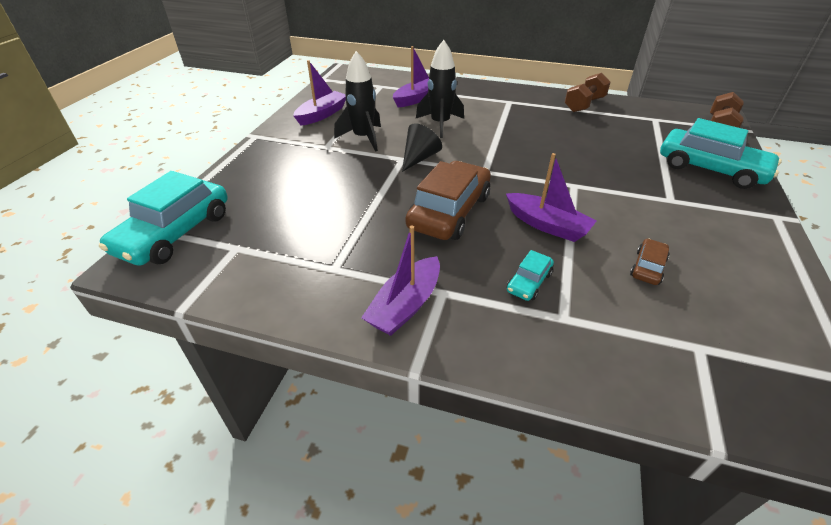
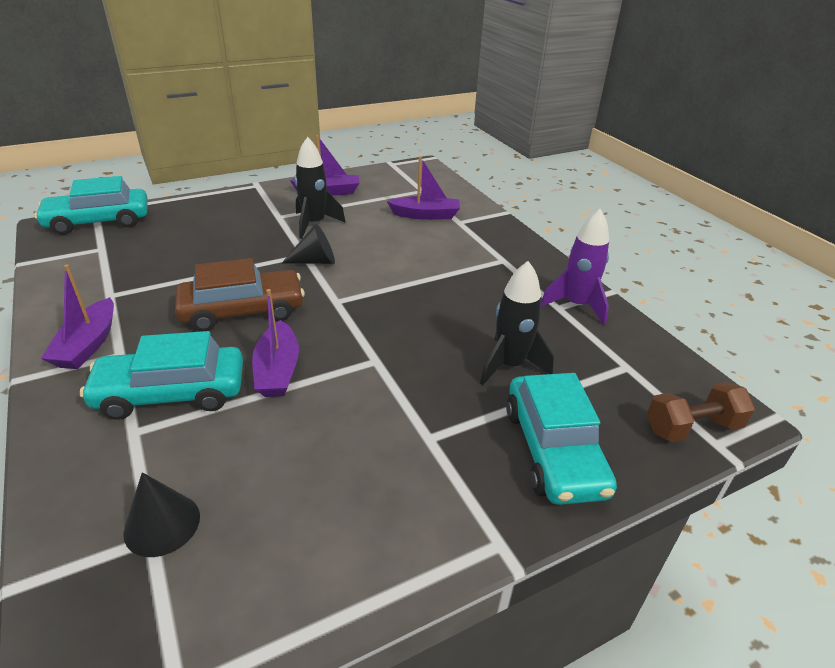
camera: 45 degrees right, 5 degrees down
(405, 305) = (88, 344): purple boat -> purple boat turned 75 degrees counterclockwise
(440, 124) = (393, 245): black rocket -> black rocket (509, 365)
(529, 282) = (171, 393): turquoise car -> turquoise car, size x2.15
(584, 105) = (576, 305): brown dumbbell -> purple rocket
(647, 267) = (264, 460): brown car -> none
(688, 337) = (162, 524): none -> black cone

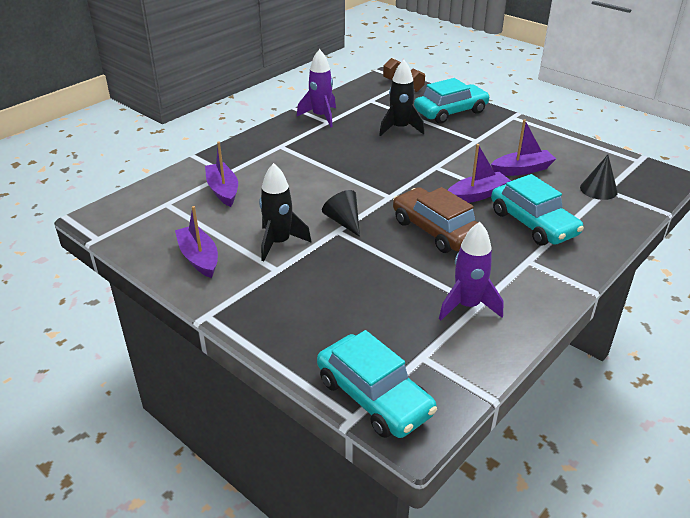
camera: 110 degrees left, 0 degrees up
(88, 344) = (535, 280): purple boat -> purple boat (522, 170)
(117, 288) = (467, 306): none -> purple rocket

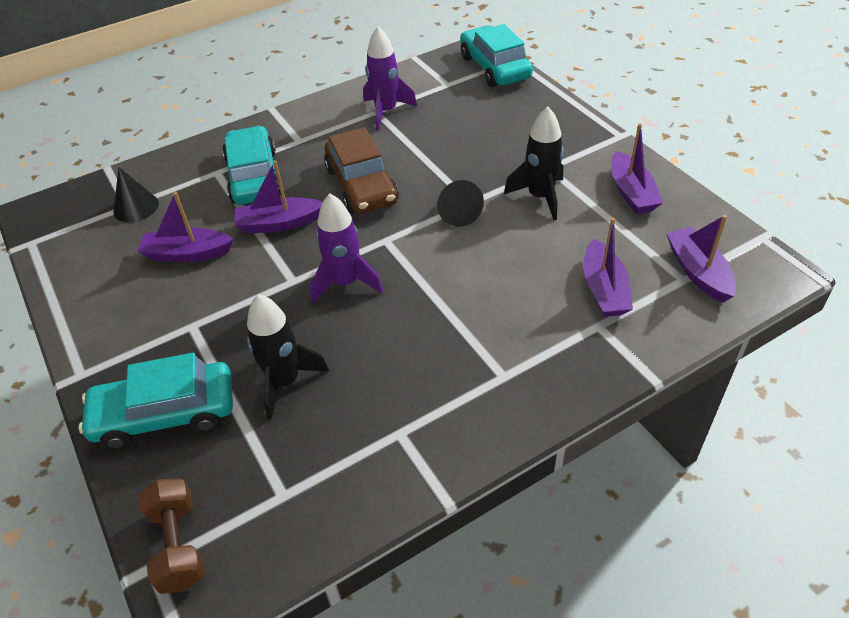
camera: 160 degrees left, 10 degrees up
(154, 209) = (698, 272): none -> purple boat
(321, 117) = (405, 454): purple rocket -> purple rocket (345, 283)

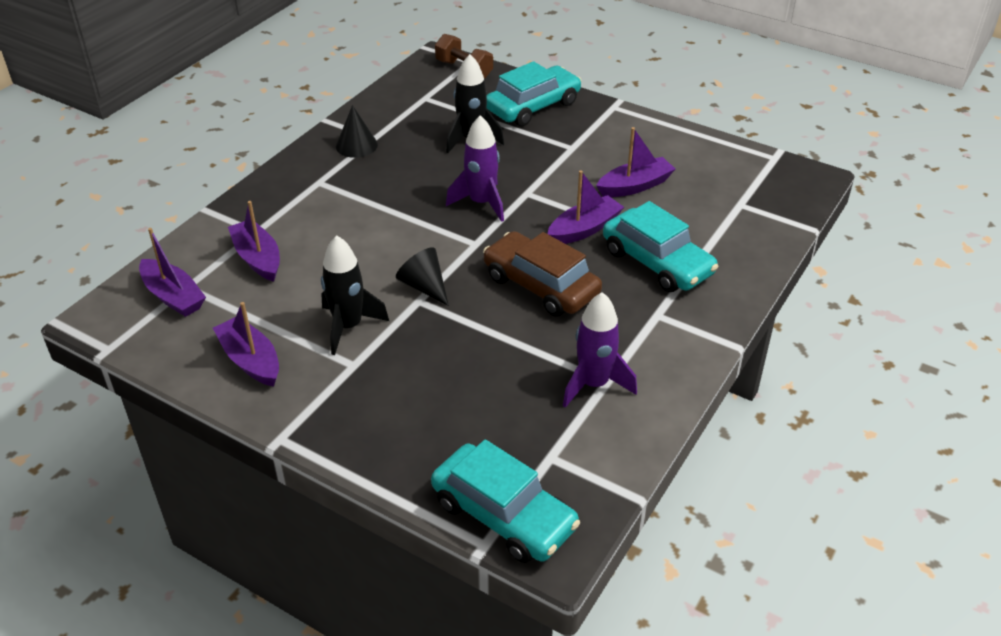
camera: 150 degrees right, 5 degrees down
(136, 207) = (730, 205): black cone -> black cone (356, 145)

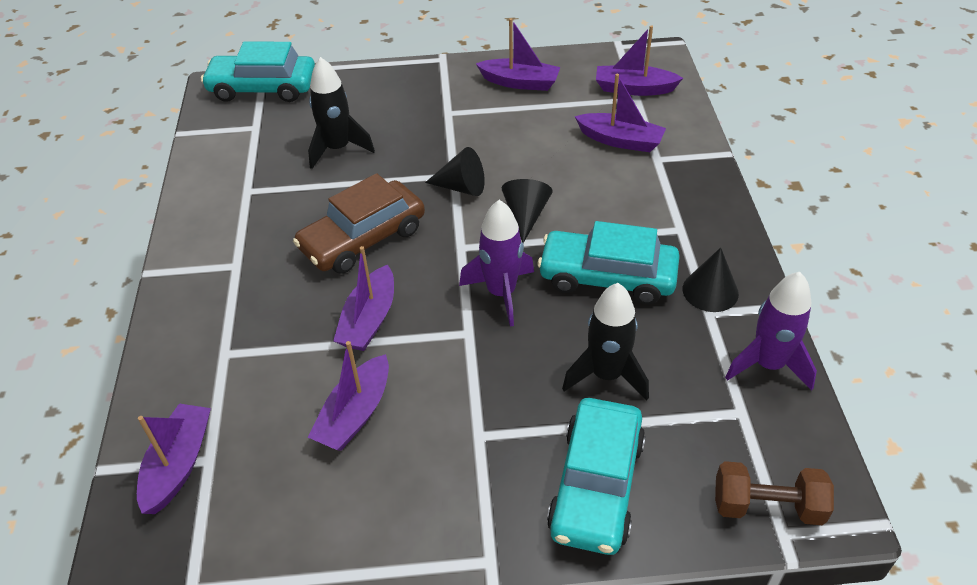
camera: 145 degrees right, 5 degrees up
(348, 327) = (483, 131): black rocket -> black rocket (338, 149)
(404, 241) = (526, 215): none -> black cone
(541, 285) = (363, 239): brown car -> brown car turned 135 degrees clockwise
(594, 384) = (255, 183): purple rocket -> purple rocket (768, 365)
(657, 262) = (267, 321): turquoise car -> turquoise car (607, 277)
(760, 209) = (178, 465): none -> purple boat

